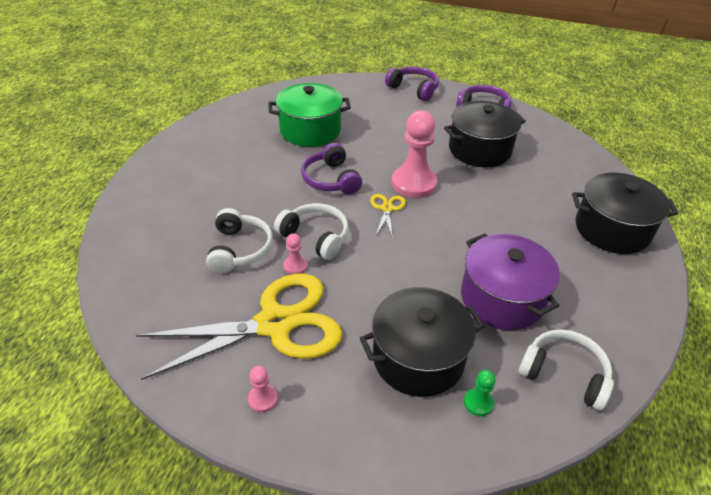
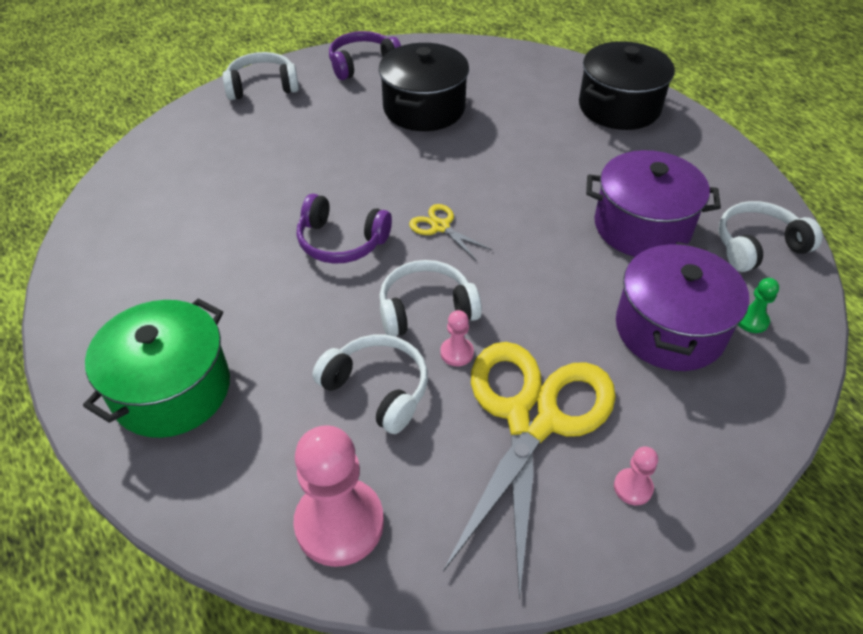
camera: 50 degrees left, 5 degrees up
(310, 130) = (227, 207): green pot -> green pot (172, 389)
(413, 183) = (422, 184): pink pawn -> pink pawn (339, 523)
(414, 89) = (262, 86): purple headphones -> white headphones
(418, 358) = (669, 329): black pot -> purple pot

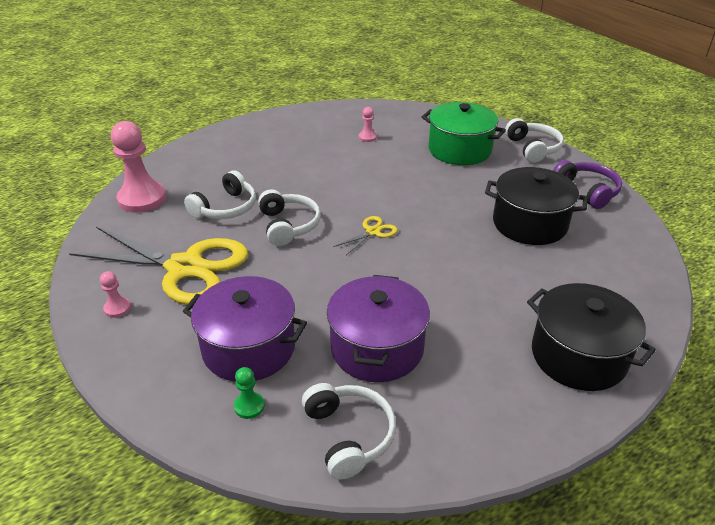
camera: 90 degrees right, 10 degrees down
(172, 389) = (242, 145): green pot -> green pot (459, 150)
(341, 241) = (356, 190): purple headphones -> none
(456, 353) = (247, 238): pink pawn -> pink pawn (367, 137)

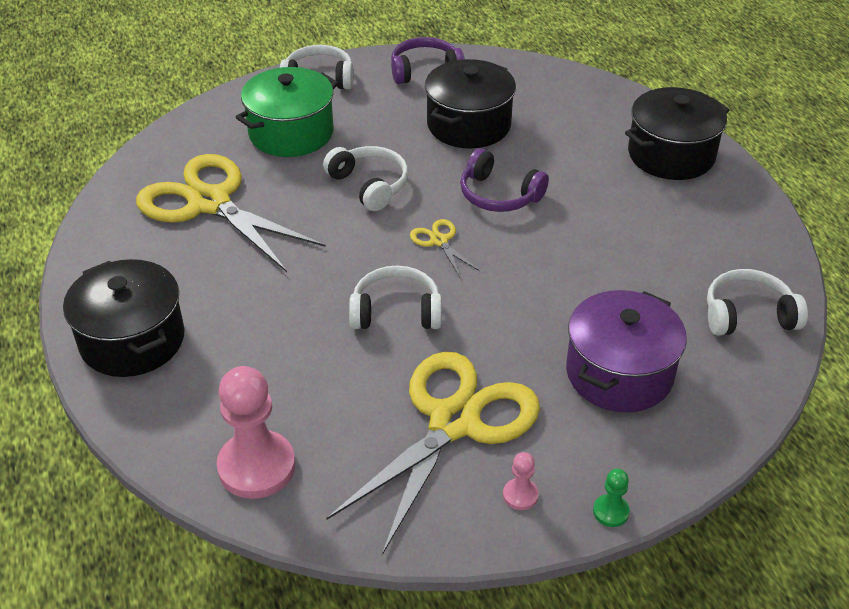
camera: 75 degrees left, 5 degrees up
(226, 208) = (327, 370): white headphones -> white headphones (369, 185)
(237, 140) = (132, 340): none -> black pot
(249, 406) = (705, 381): green pawn -> green pawn (611, 512)
(367, 137) = (209, 203): pink pawn -> yellow scissors
(377, 348) = (638, 275): purple pot -> none
(445, 253) = (499, 195): none -> purple headphones

